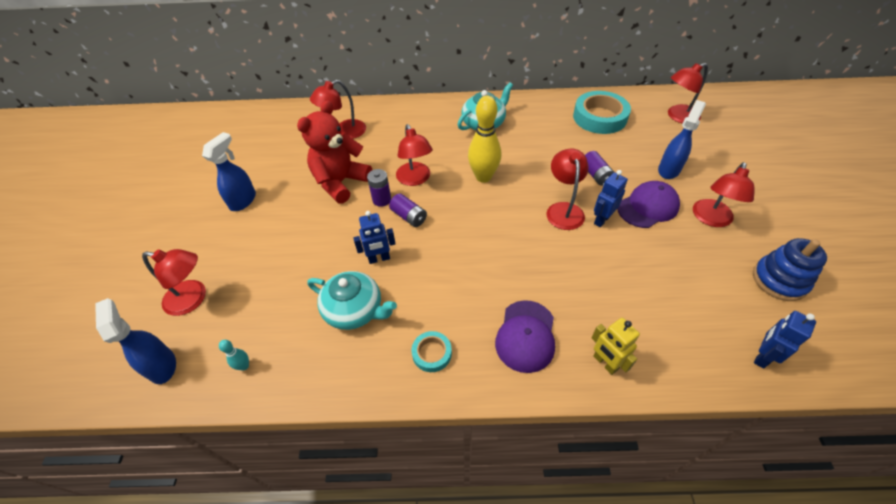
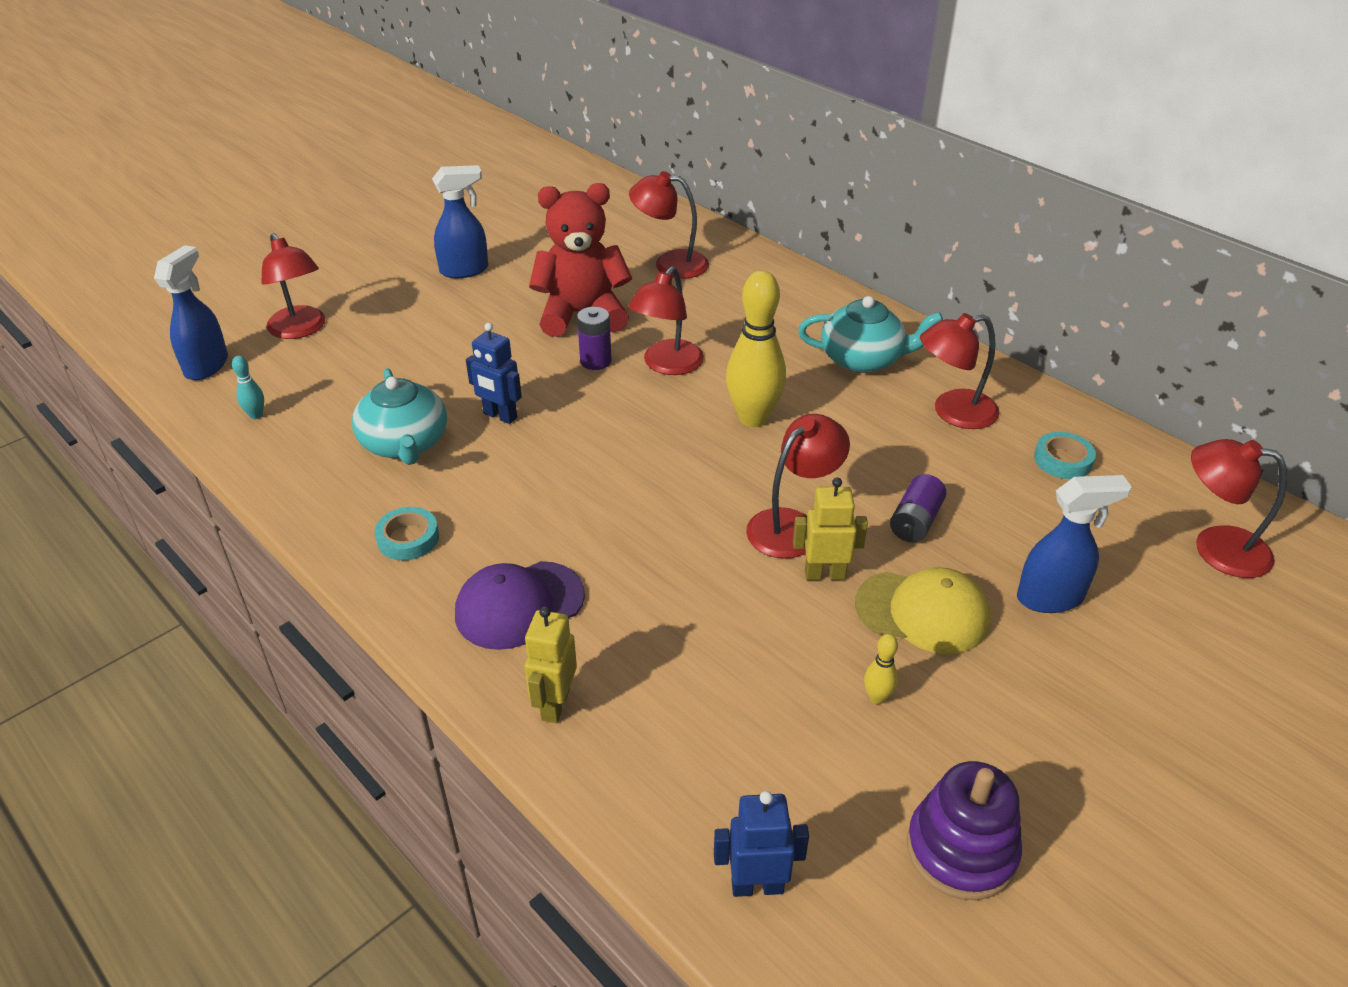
camera: 45 degrees right, 10 degrees down
(409, 217) = (595, 398): purple battery -> none
(599, 117) = (1062, 460): turquoise tape -> turquoise tape, size x0.50
(601, 220) = (824, 574): blue robot -> yellow robot
(647, 207) = (922, 612): purple cap -> yellow cap
(684, 251) = (877, 697): none -> yellow bowling pin
(711, 219) = (998, 701): red lamp -> red lamp (953, 412)
(779, 280) = (961, 850): blue stacking toy -> purple stacking toy

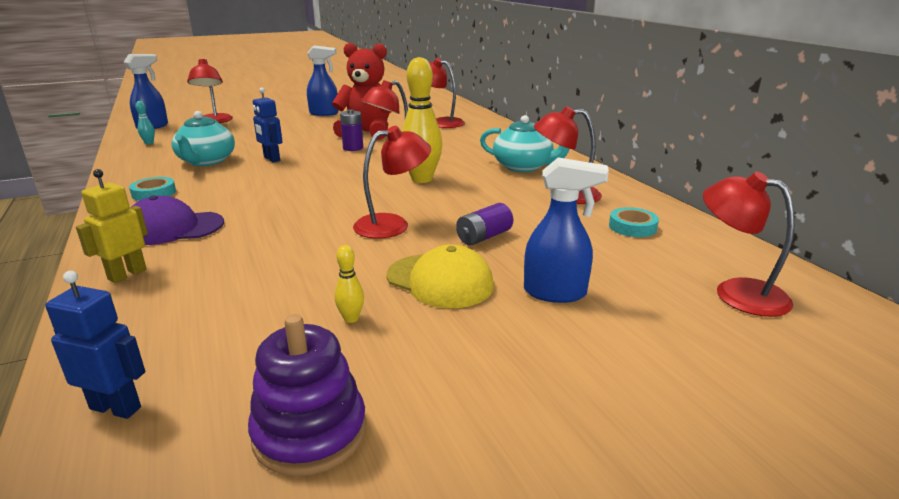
camera: 20 degrees right, 15 degrees down
(824, 574) = (387, 250): yellow robot -> none

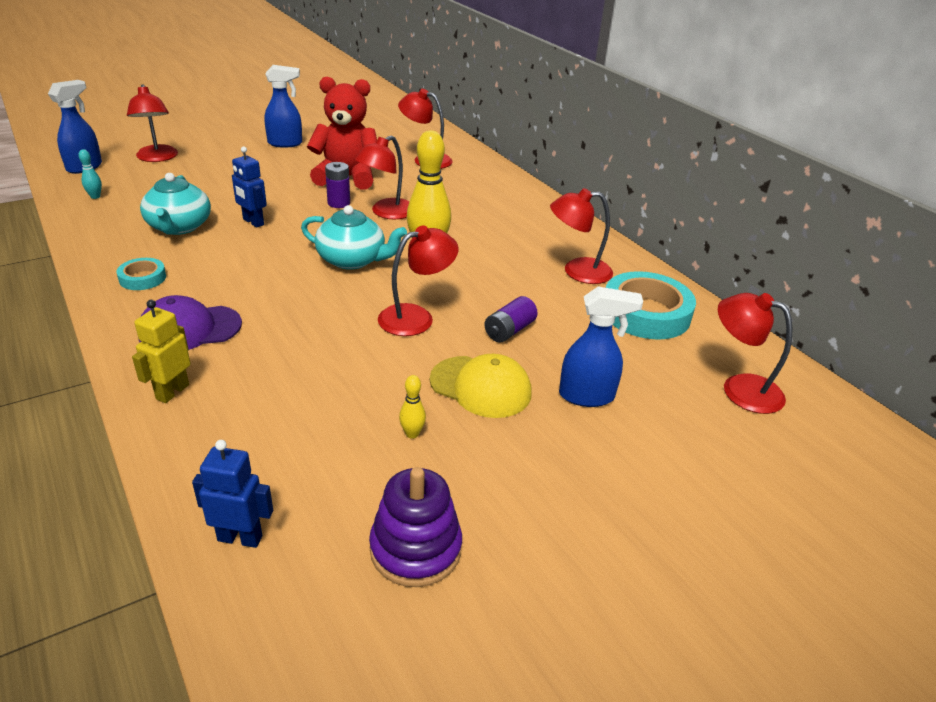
camera: 10 degrees left, 10 degrees up
(523, 167) = (529, 231): turquoise teapot -> turquoise teapot (352, 260)
(632, 227) = (645, 313): turquoise tape -> turquoise tape, size x2.00

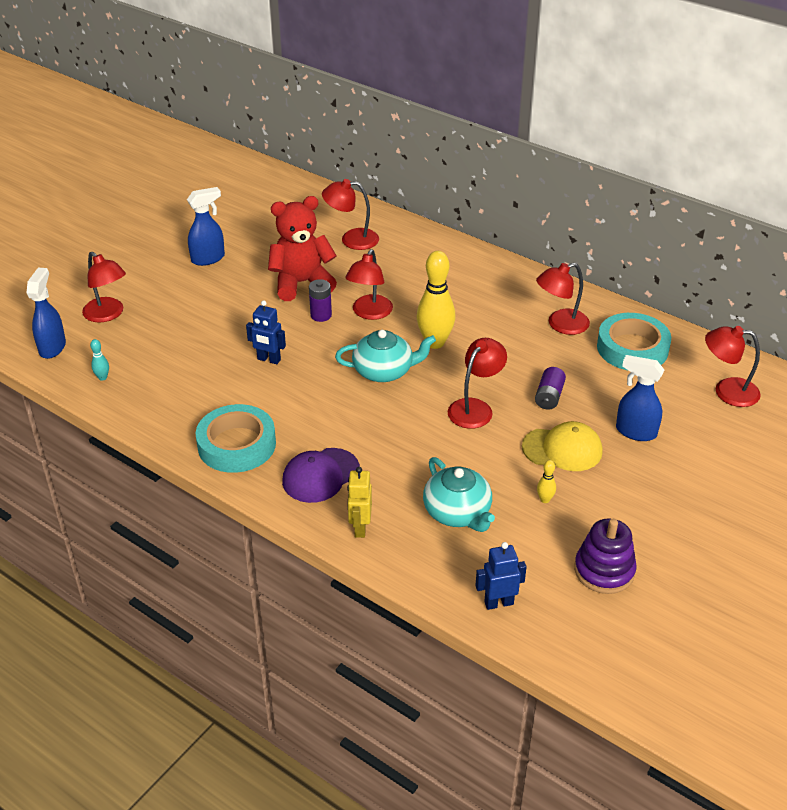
camera: 20 degrees left, 5 degrees up
(142, 278) = (236, 444): turquoise tape -> turquoise tape, size x2.00
(179, 227) = (212, 385): turquoise teapot -> turquoise teapot (458, 512)
(587, 396) = (635, 432): blue spray bottle -> blue spray bottle turned 135 degrees counterclockwise

